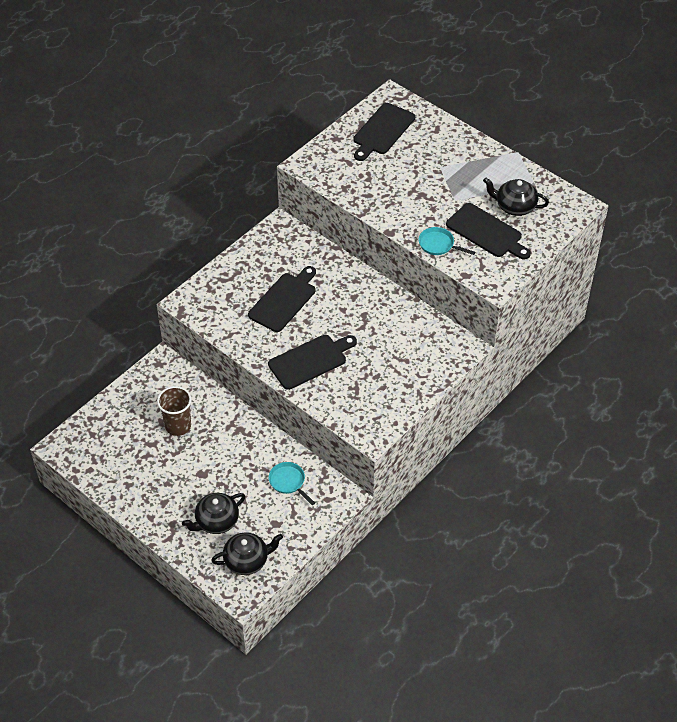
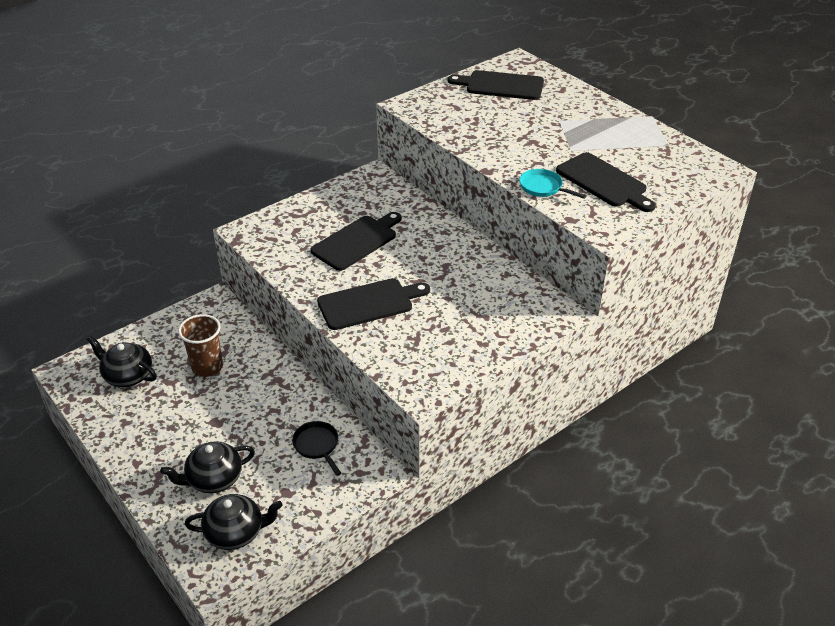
camera: 10 degrees right, 10 degrees down
(288, 482) = (317, 445): turquoise pan -> black pan
(382, 131) = (501, 85): black cutting board -> black cutting board turned 60 degrees clockwise
(514, 206) = (641, 162): black teapot -> black teapot (128, 376)

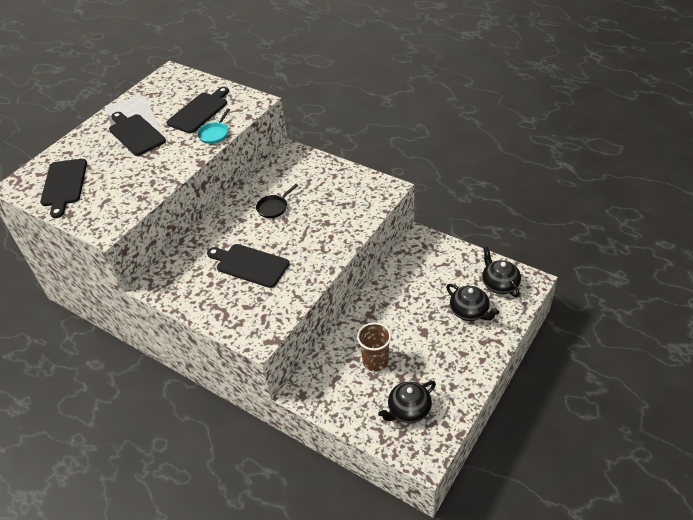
camera: 105 degrees left, 5 degrees up
(128, 376) = (408, 410): black teapot -> black teapot turned 45 degrees clockwise
(317, 445) = (415, 272): black pan -> black pan (273, 207)
(369, 303) = (319, 235): black cutting board -> black cutting board (135, 134)

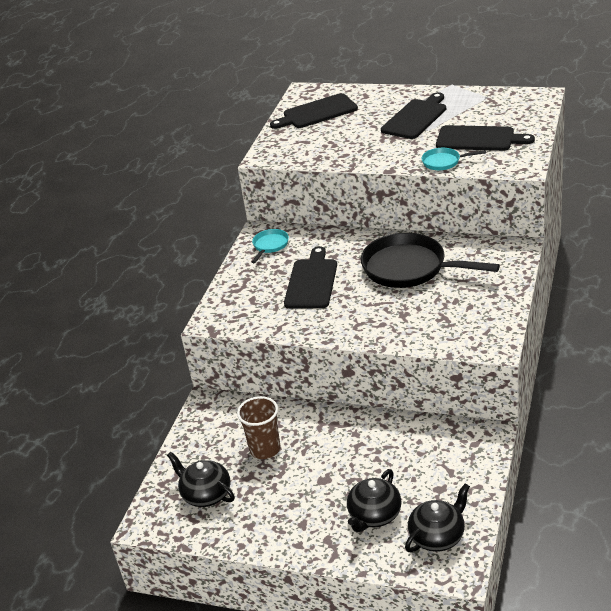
camera: 75 degrees right, 10 degrees down
(178, 282) = (270, 245): none -> turquoise pan
(273, 207) = (409, 268): black pan -> black pan, size x2.14

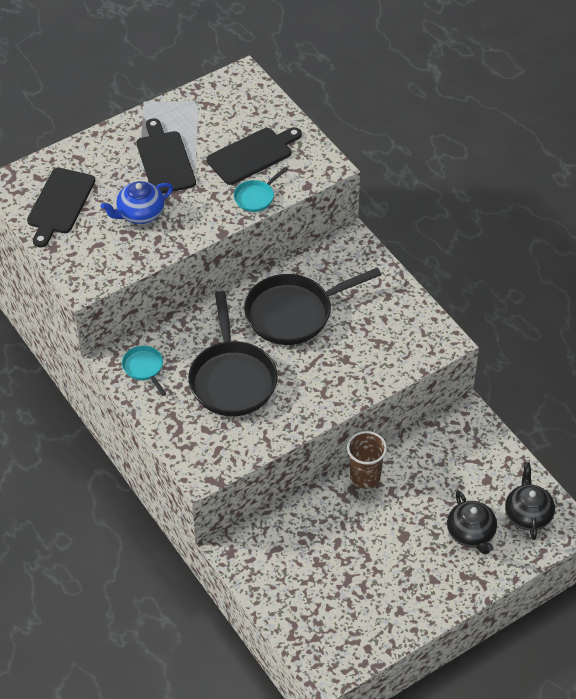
camera: 55 degrees left, 15 degrees up
(206, 494) = (336, 616): black teapot -> none
(265, 449) = (329, 548): brown cup -> brown cup (365, 477)
(311, 282) = (232, 379): black cutting board -> black pan
(355, 137) = (140, 213): none -> blue teapot

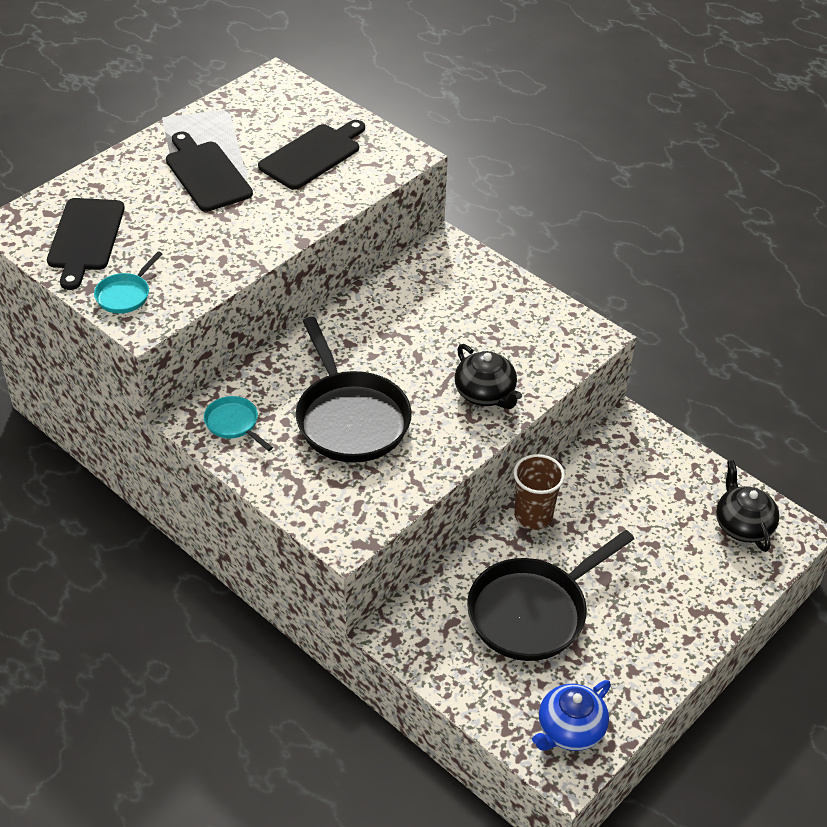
camera: 15 degrees left, 5 degrees down
(140, 213) = (192, 235): blue teapot -> blue teapot (569, 730)
(256, 197) = (331, 198): turquoise pan -> turquoise pan (125, 295)
(294, 313) = (403, 332): black pan -> black pan (532, 612)
(471, 533) = (684, 559): black teapot -> black teapot (485, 394)

